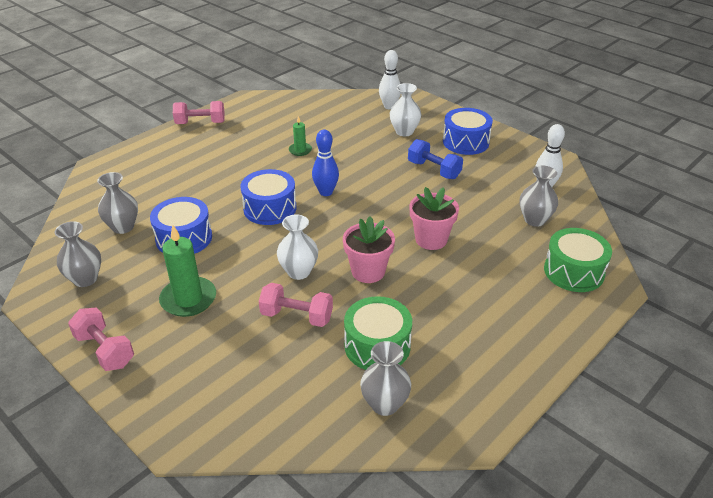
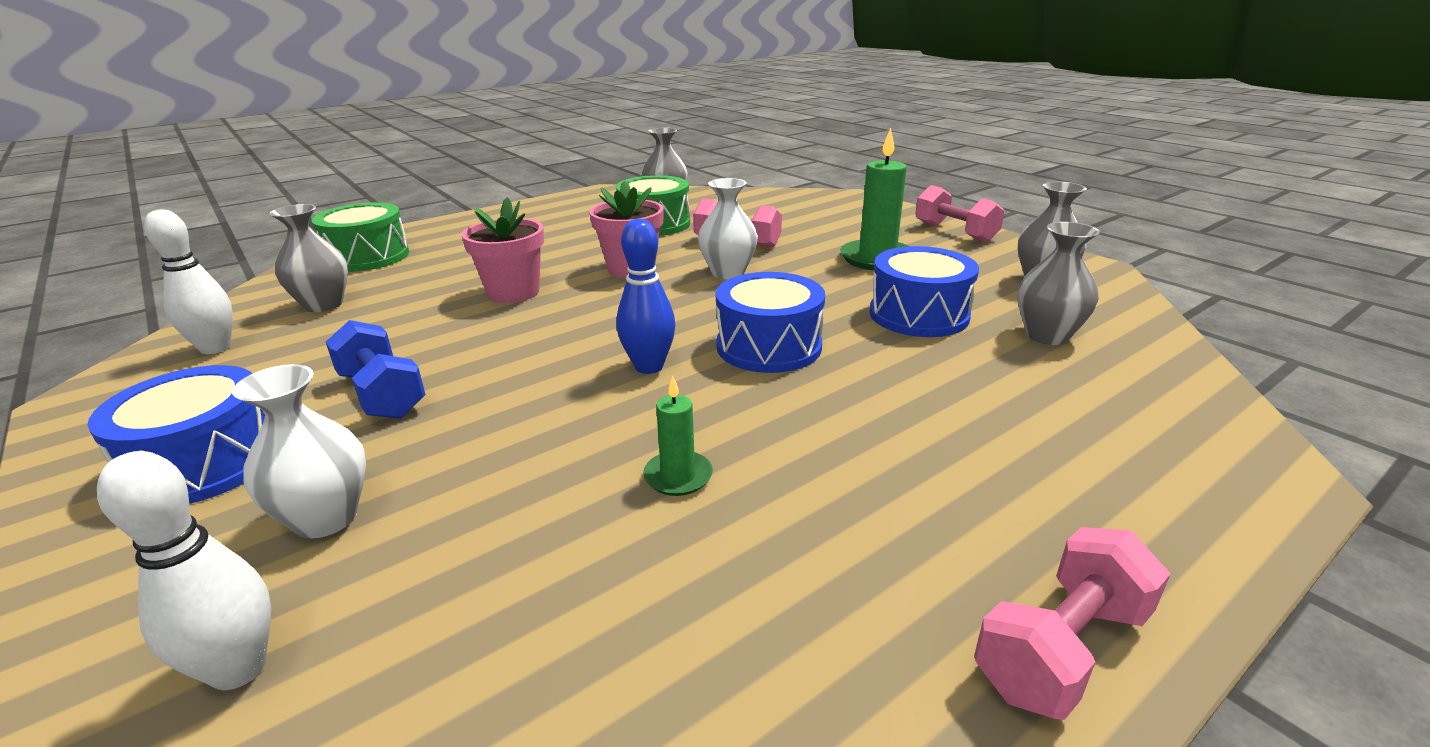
camera: 170 degrees left, 10 degrees down
(200, 123) = (1061, 649): pink dumbbell -> pink dumbbell turned 45 degrees counterclockwise

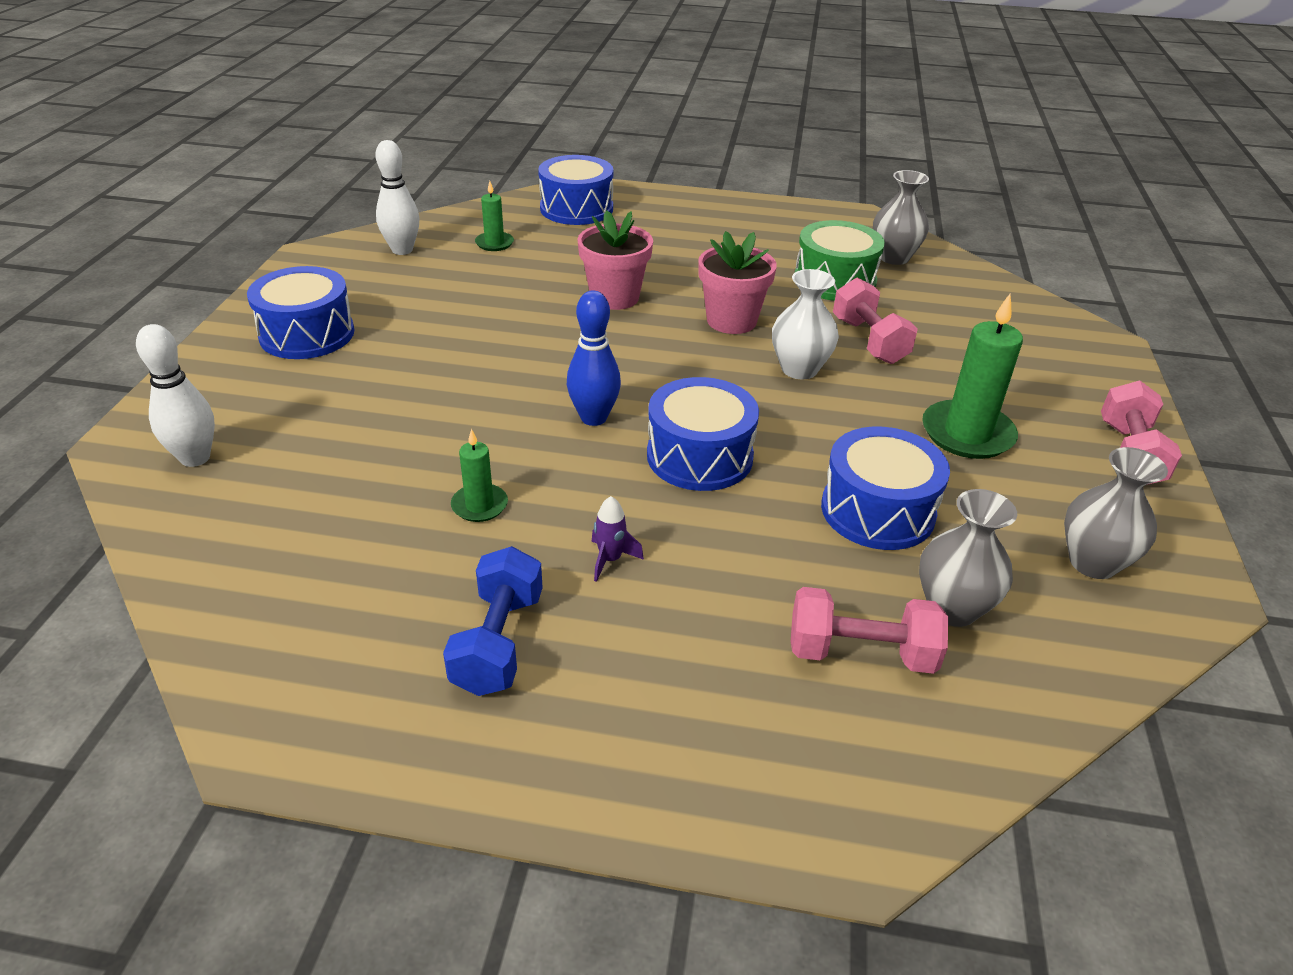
camera: 45 degrees right, 10 degrees up
(323, 305) = (494, 243): grey vase -> green candle
(326, 518) = (307, 405): white vase -> none
(367, 257) = (576, 209): green drum -> blue drum
(382, 394) = (429, 339): blue dumbbell -> blue dumbbell (498, 642)
(846, 440) = (610, 560): none -> purple rocket
(1061, 649) = (478, 756): pink dumbbell -> pink dumbbell (860, 653)

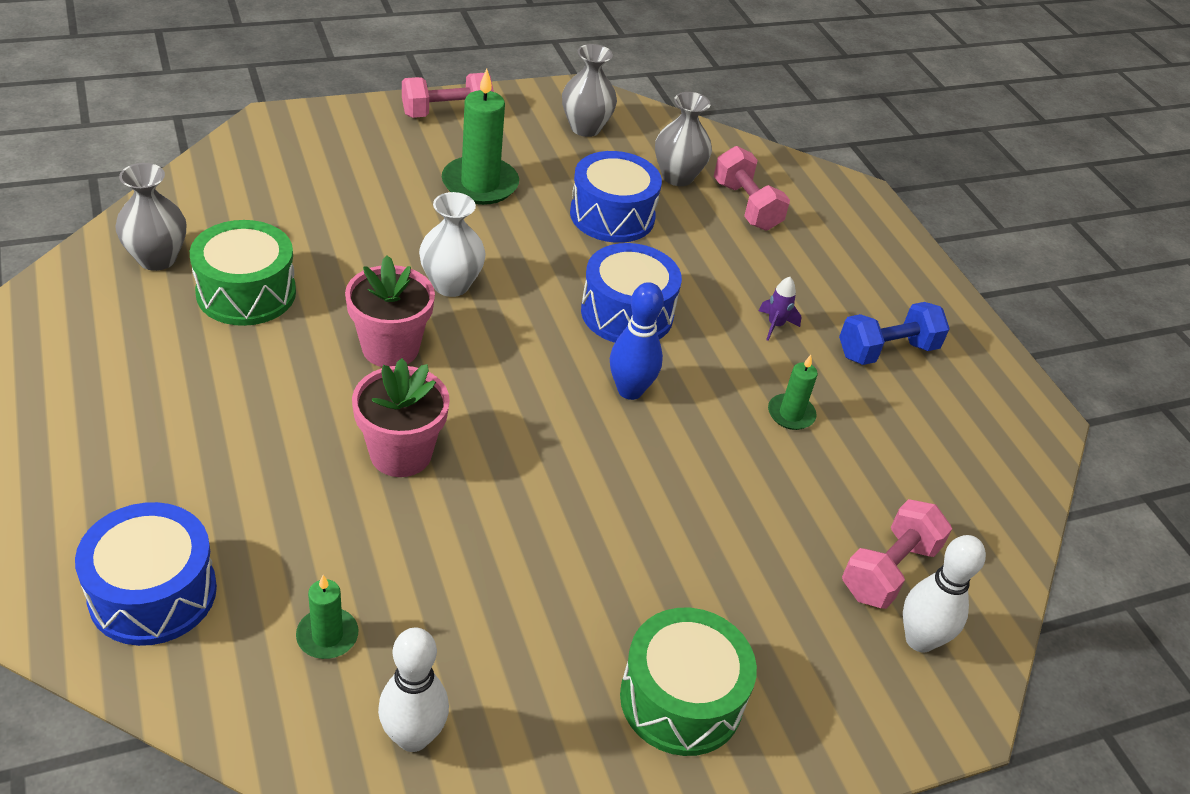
camera: 125 degrees left, 5 degrees up
(307, 334) = (681, 699): blue drum -> green drum
(869, 341) = (366, 251): pink dumbbell -> pink dumbbell (889, 570)

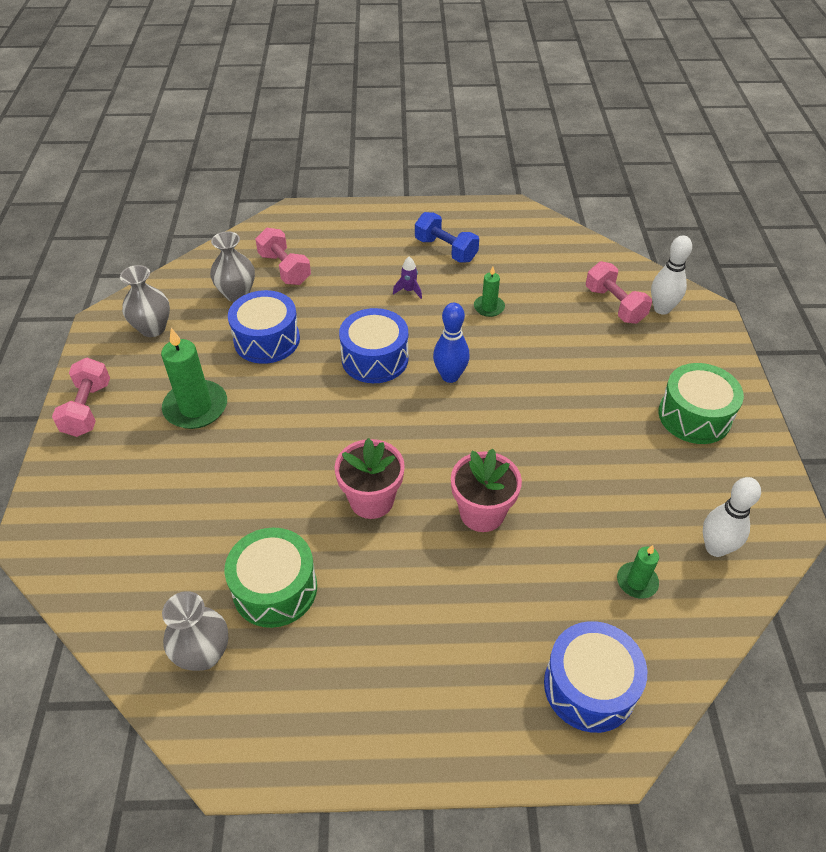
camera: 65 degrees left, 5 degrees up
(451, 285) = (312, 450): white vase -> none
(746, 206) = (284, 269): pink dumbbell -> pink dumbbell turned 60 degrees clockwise
(887, 351) = (446, 250): blue dumbbell -> blue dumbbell turned 45 degrees counterclockwise

